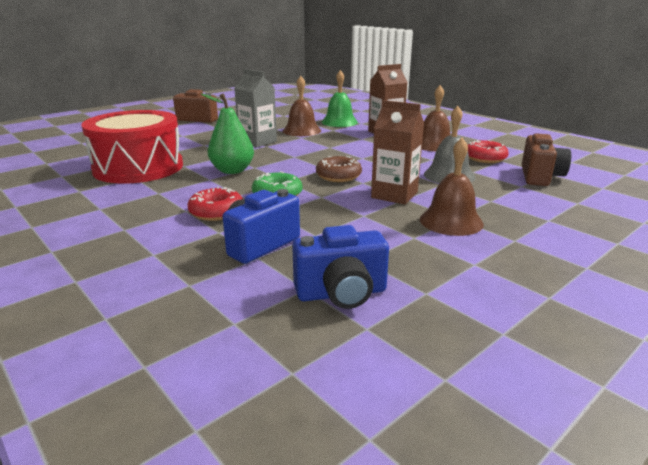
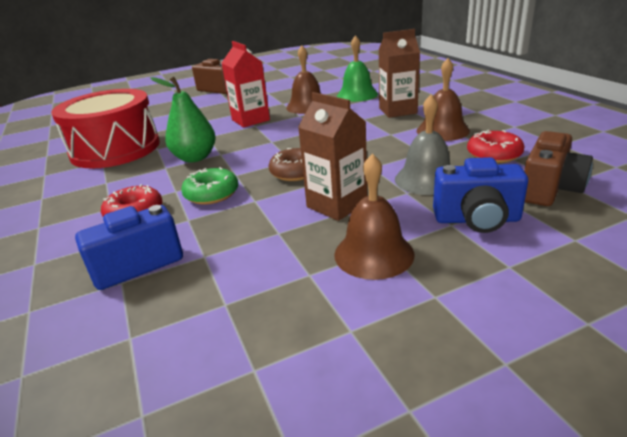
camera: 20 degrees right, 5 degrees up
(257, 142) = (250, 120): grey carton -> red carton
(341, 293) = (159, 352): blue camera -> blue camera (477, 220)

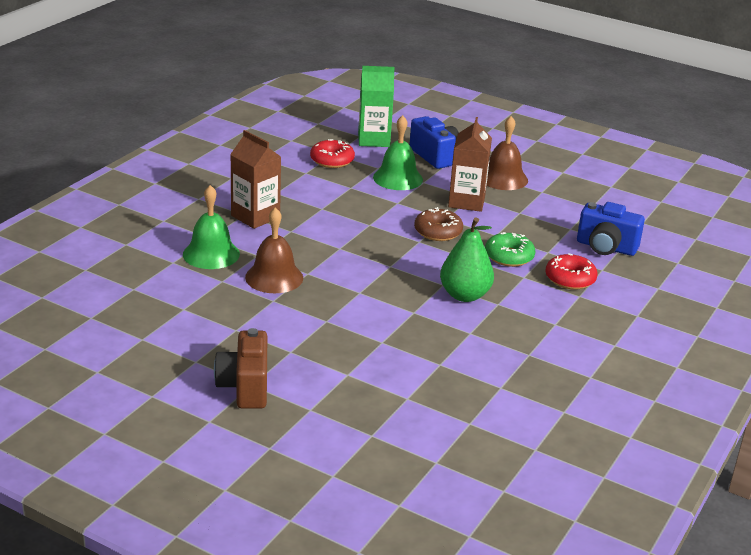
camera: 130 degrees left, 0 degrees up
(115, 149) = (499, 363): red drum -> none
(250, 120) = (346, 302): red carton -> none
(426, 179) = (398, 178): grey bell -> green bell
(442, 130) = (296, 186): brown bell -> none
(549, 189) = (374, 140): brown camera -> green carton

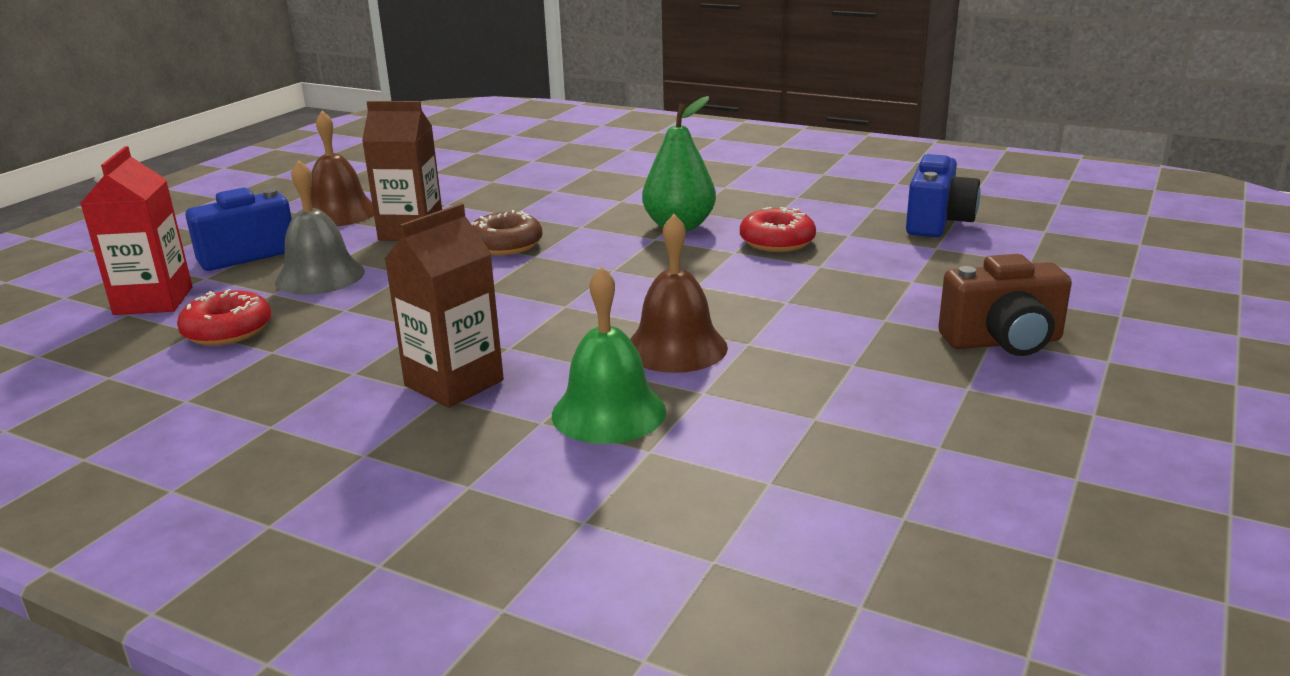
camera: 90 degrees left, 5 degrees down
(374, 140) = (153, 301): green carton -> red carton
(398, 178) = (320, 276): green bell -> grey bell
(509, 256) = (571, 207): green donut -> none
(570, 279) = (619, 180): red donut -> red donut (777, 241)
(606, 247) = (539, 166): blue camera -> blue camera (937, 223)

